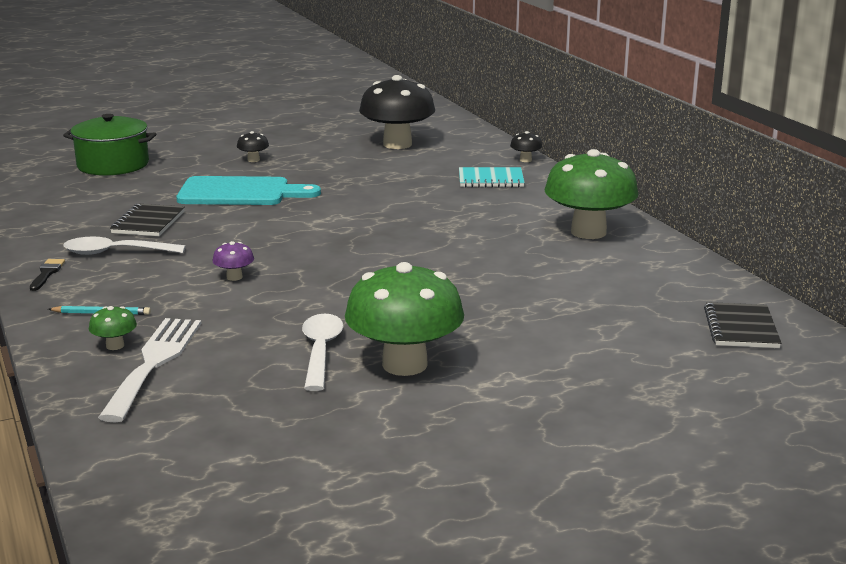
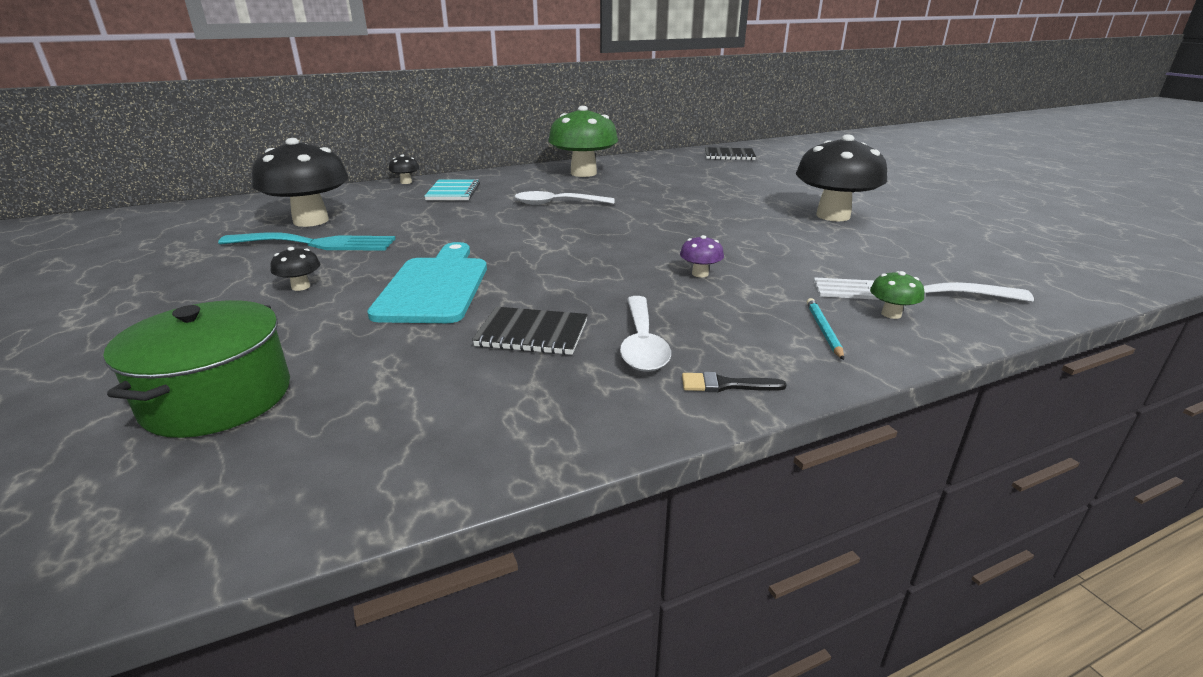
camera: 90 degrees left, 5 degrees up
(320, 351) = (832, 237): white spoon -> white spoon (557, 204)
(340, 153) = (316, 244): none -> turquoise fork
(404, 364) = (833, 216): green mushroom -> black mushroom

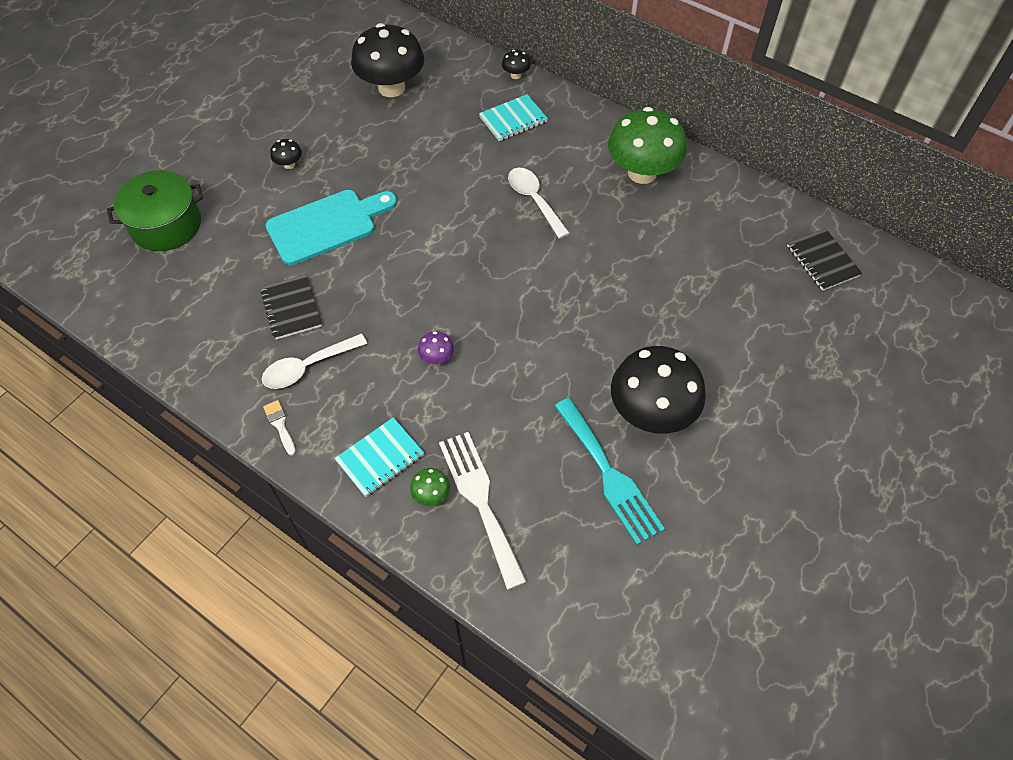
camera: 60 degrees right, 30 degrees up
(316, 244) = (354, 122): turquoise fork -> turquoise fork (609, 475)
(725, 385) = (280, 425): black brush -> white brush
(823, 330) = (380, 458): turquoise pencil -> turquoise notebook

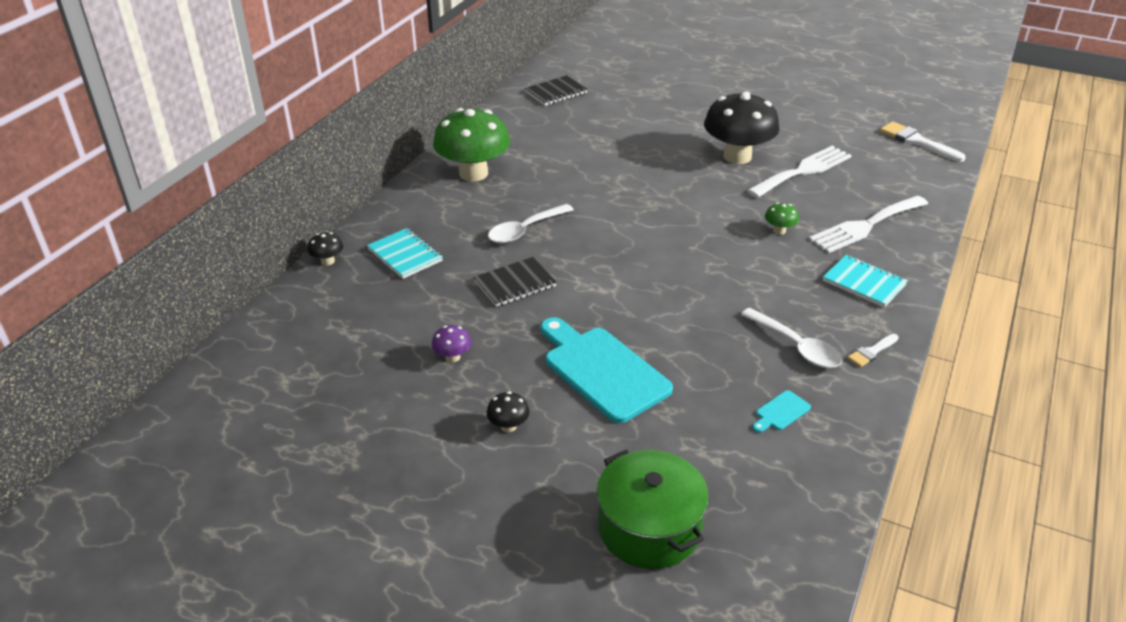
camera: 100 degrees left, 20 degrees down
(236, 331) = (781, 412): none -> turquoise cutting board
(291, 308) = (730, 374): black notebook -> black notebook (515, 284)
(391, 88) = (351, 357): black mushroom -> none
(431, 494) = (878, 250): green mushroom -> green mushroom (779, 231)
(437, 357) = (742, 266): purple mushroom -> purple mushroom (452, 357)
(609, 475) = (803, 171): turquoise fork -> white fork
(670, 653) = (917, 141): none -> white brush

